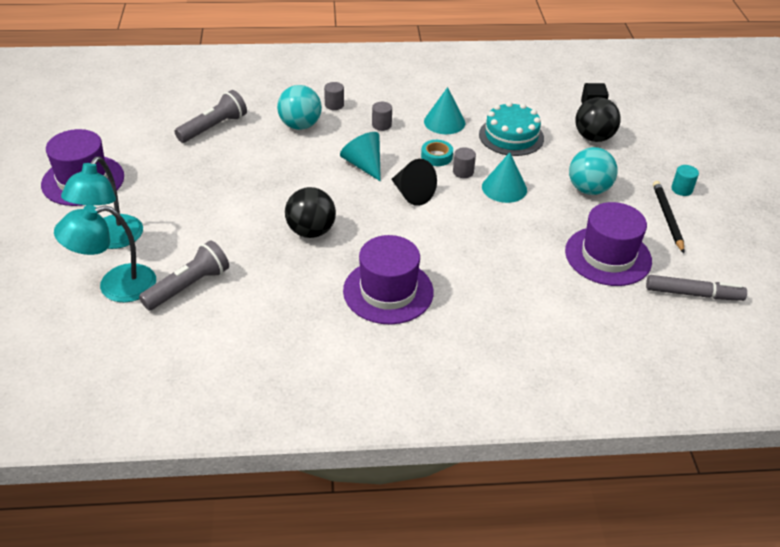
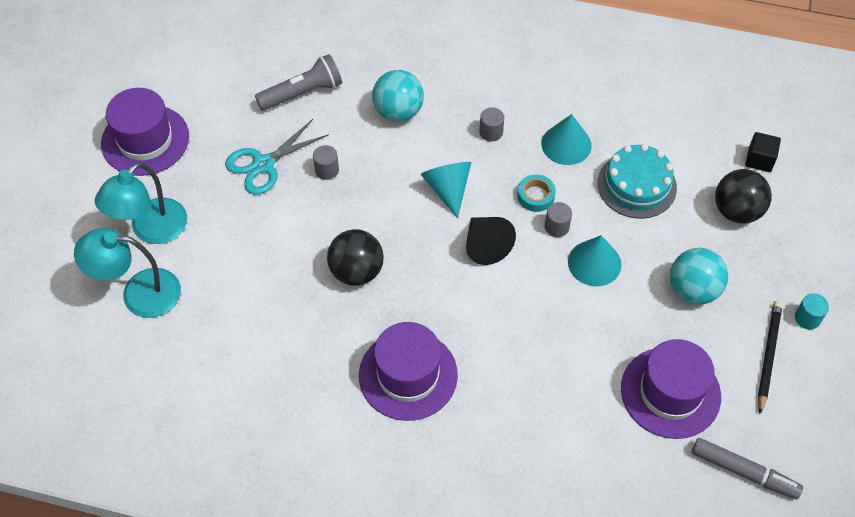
camera: 20 degrees right, 15 degrees up
(189, 286) = (209, 313): grey flashlight -> none
(198, 177) = (263, 164): none -> turquoise scissors
(334, 105) = (448, 88): grey cylinder -> grey cylinder (327, 170)

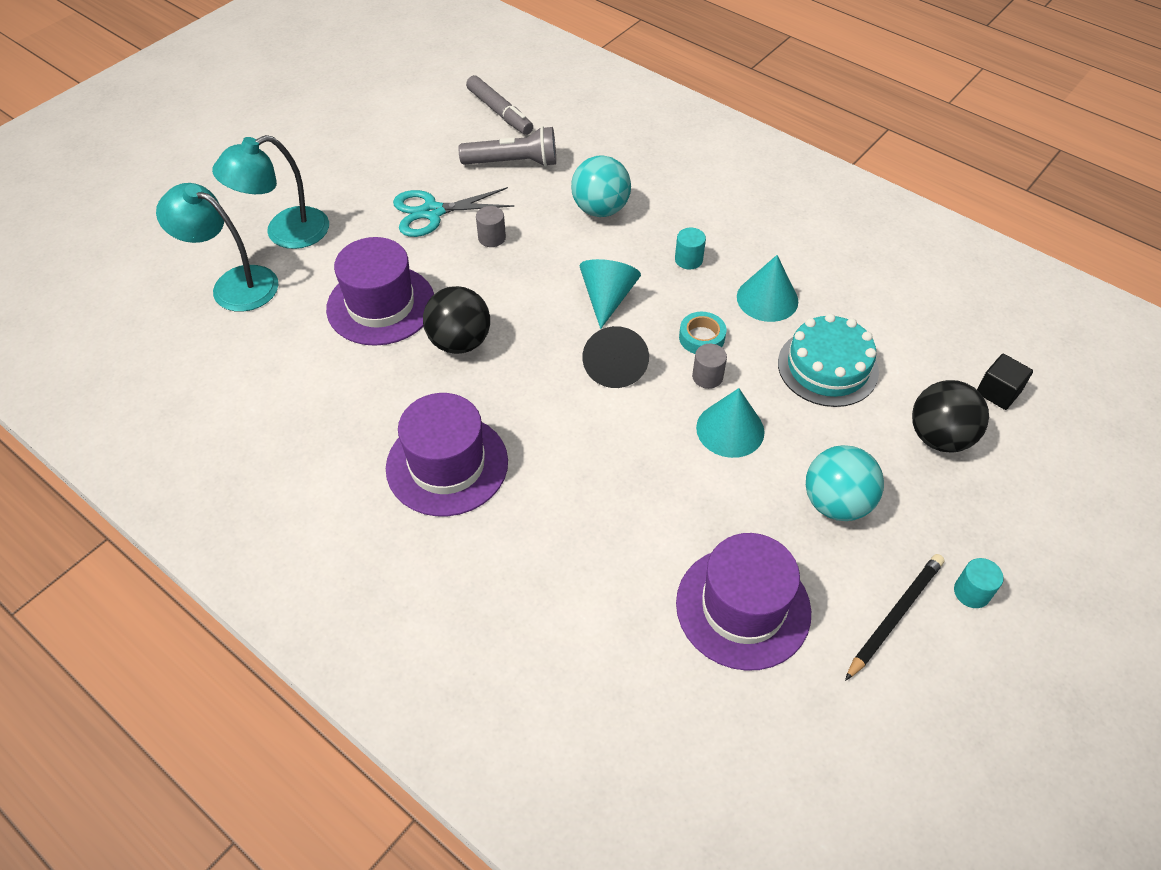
camera: 25 degrees right, 5 degrees down
(145, 140) = (335, 155): purple hat -> purple hat (381, 305)
(491, 132) = (688, 260): grey cylinder -> turquoise cylinder
(744, 472) = (787, 743): grey marker -> grey marker (499, 112)

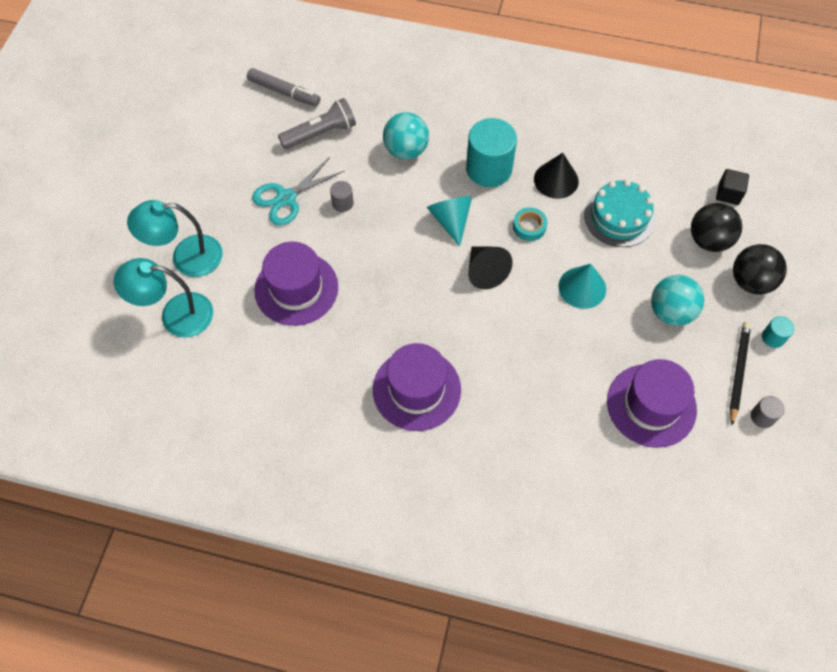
camera: 25 degrees left, 10 degrees up
(285, 233) = (186, 257): turquoise lamp -> turquoise lamp turned 45 degrees clockwise
(460, 342) = (370, 295): black ball -> black ball (751, 281)
(688, 260) = (489, 169): turquoise cylinder -> turquoise cylinder, size x2.19
(707, 377) = (548, 255): grey cylinder -> grey cylinder (762, 416)
(767, 299) = (556, 180): turquoise cone -> black cone

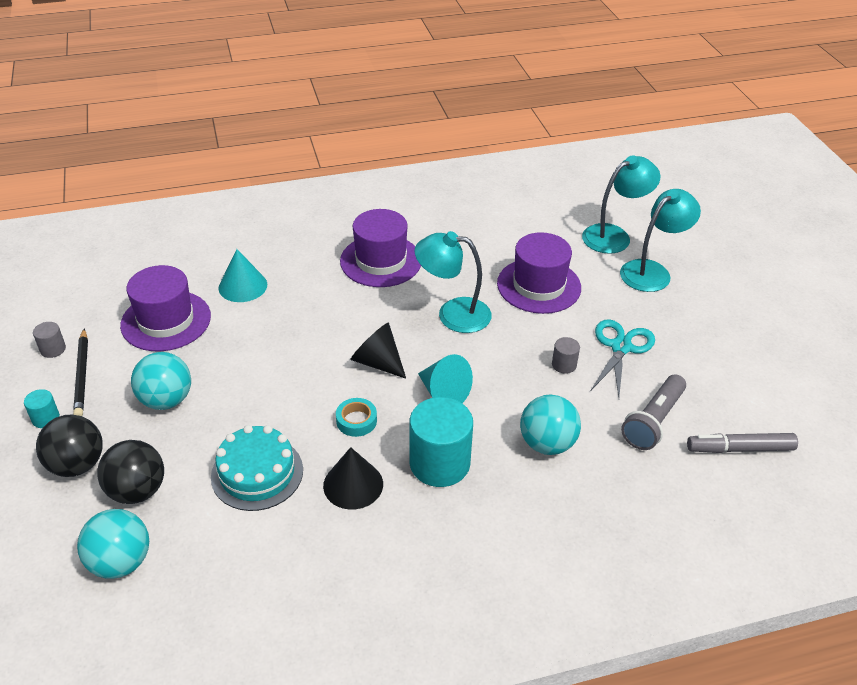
camera: 150 degrees right, 20 degrees down
(392, 292) = (453, 314): none -> turquoise lamp
(582, 287) = (270, 386): turquoise cone -> turquoise cone (243, 286)
(728, 194) = (121, 562): black cube -> turquoise ball

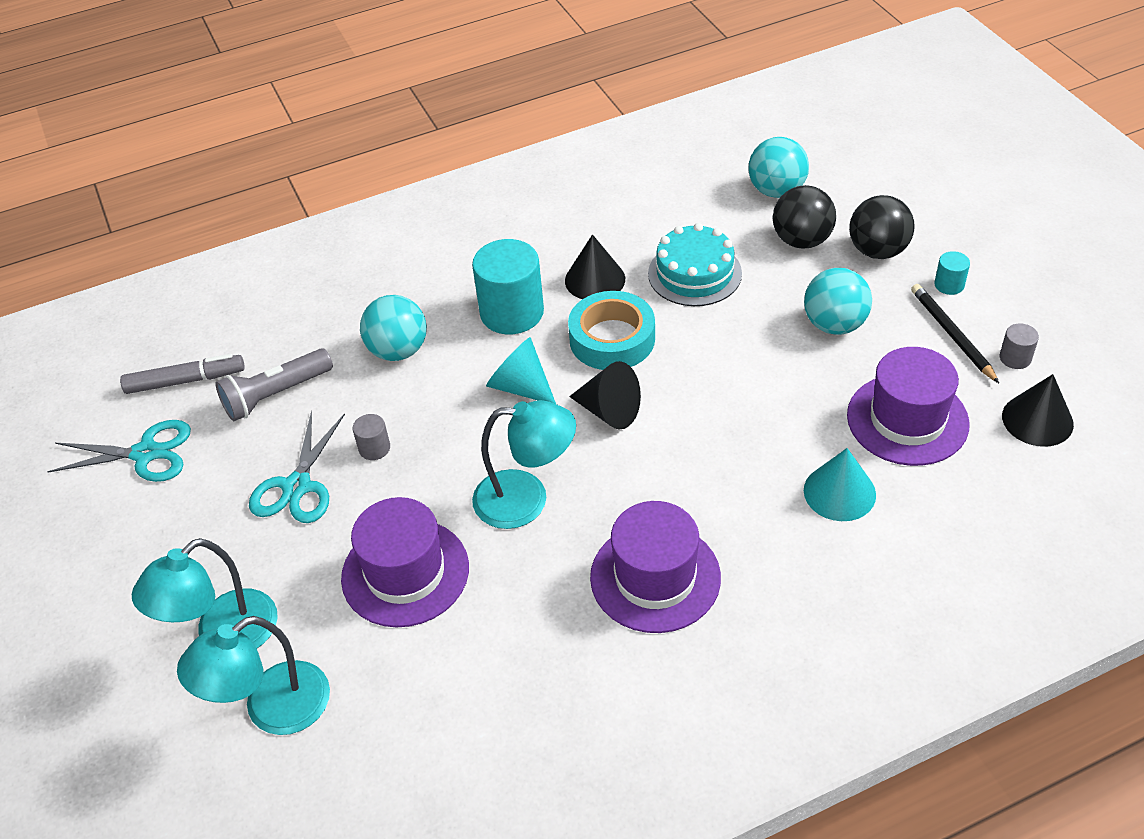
camera: 175 degrees right, 5 degrees up
(79, 306) = (1037, 420): none -> black cone
(356, 421) = (612, 339): turquoise tape -> turquoise tape, size x1.87
(653, 421) = (275, 395): grey flashlight -> grey flashlight turned 150 degrees counterclockwise
(751, 390) = (145, 453): none -> turquoise scissors

